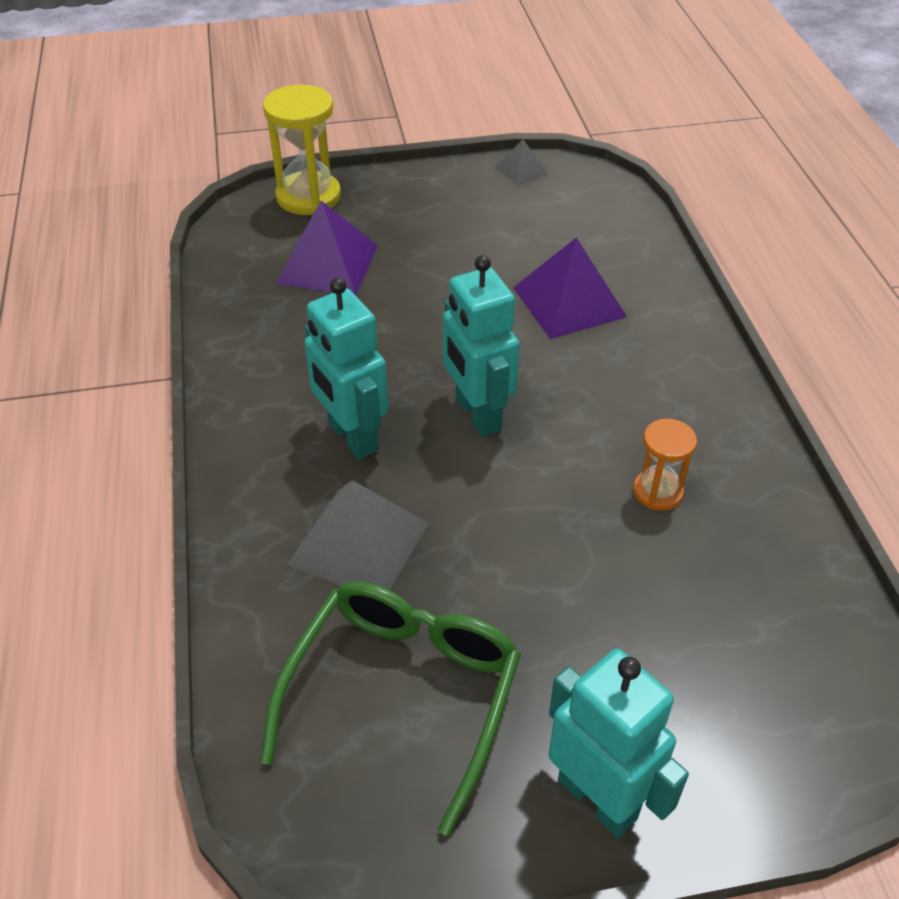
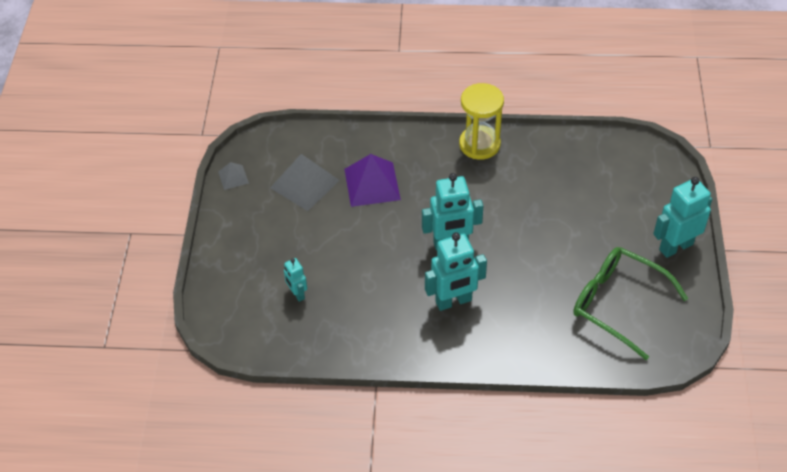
camera: 75 degrees left, 5 degrees up
(308, 197) = (218, 295): yellow hourglass -> yellow hourglass (479, 144)
(327, 264) = (297, 294): purple pyramid -> turquoise robot
(358, 543) = (528, 308): grey pyramid -> grey pyramid (304, 184)
(658, 491) = (521, 184): orange hourglass -> none

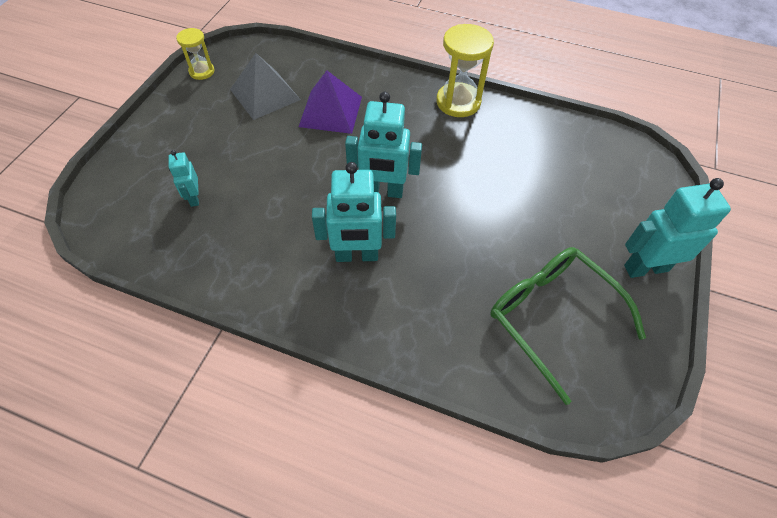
camera: 15 degrees right, 5 degrees up
(233, 177) = (202, 71): grey pyramid -> yellow hourglass

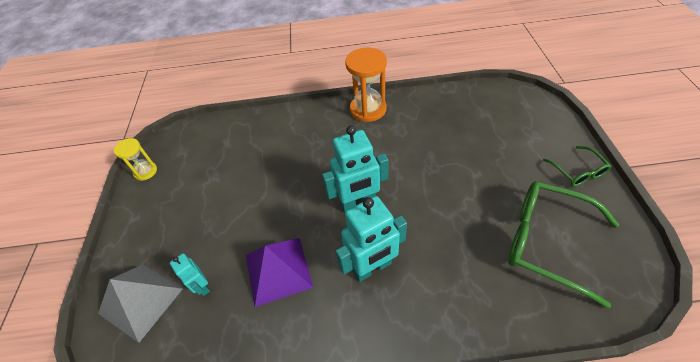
camera: 20 degrees left, 5 degrees down
(265, 94) = (212, 167): grey pyramid -> grey pyramid (140, 301)
(331, 111) = (276, 158): purple pyramid -> purple pyramid (278, 270)
(458, 102) = (368, 109): yellow hourglass -> orange hourglass
(645, 268) = (577, 172): turquoise robot -> green glasses

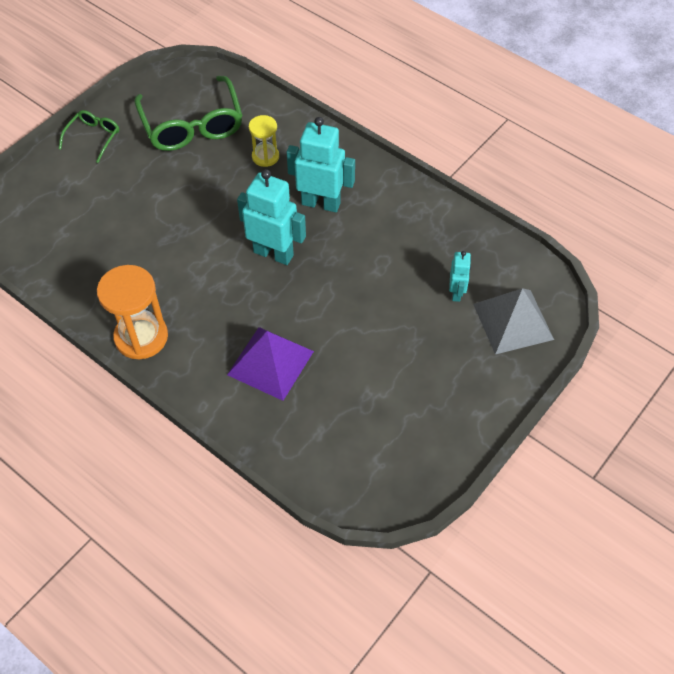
camera: 140 degrees left, 5 degrees up
(145, 171) = (433, 471): yellow hourglass -> yellow hourglass (265, 156)
(278, 270) = (388, 256): purple pyramid -> purple pyramid (270, 362)

